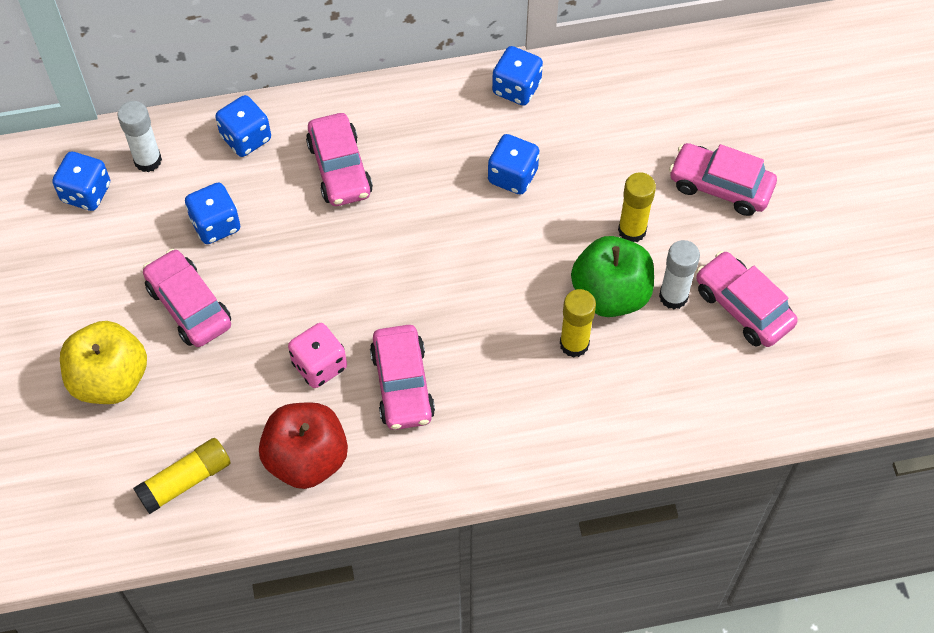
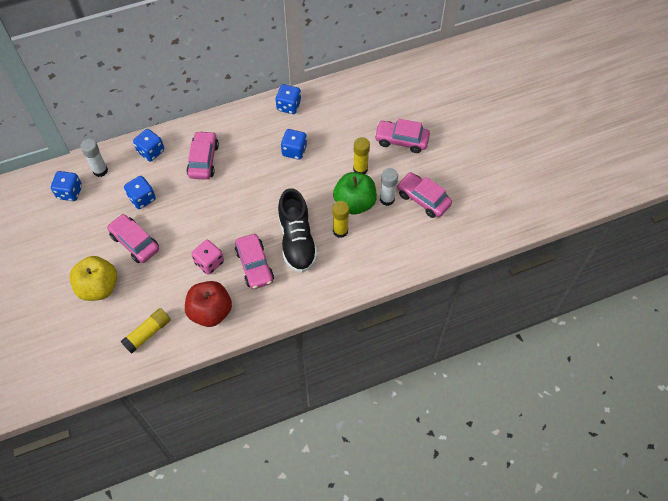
camera: 10 degrees left, 0 degrees up
(340, 169) = (203, 160): pink car -> pink car turned 150 degrees counterclockwise
(489, 349) = (297, 240): none -> black shoe

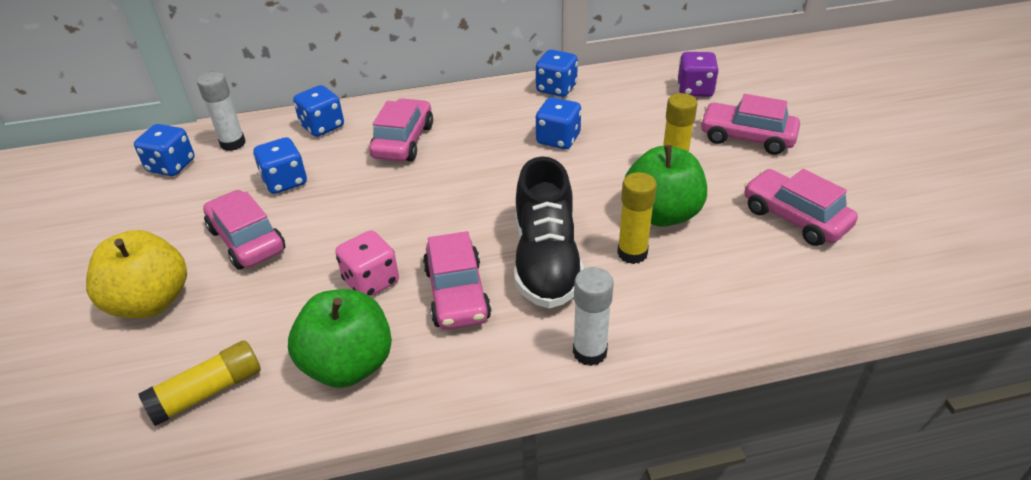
camera: 10 degrees right, 20 degrees down
(210, 311) = (348, 365): red apple -> green apple
(373, 101) = (695, 90): none -> purple dice
(387, 199) = (723, 213): white glue stick -> white glue stick (589, 352)

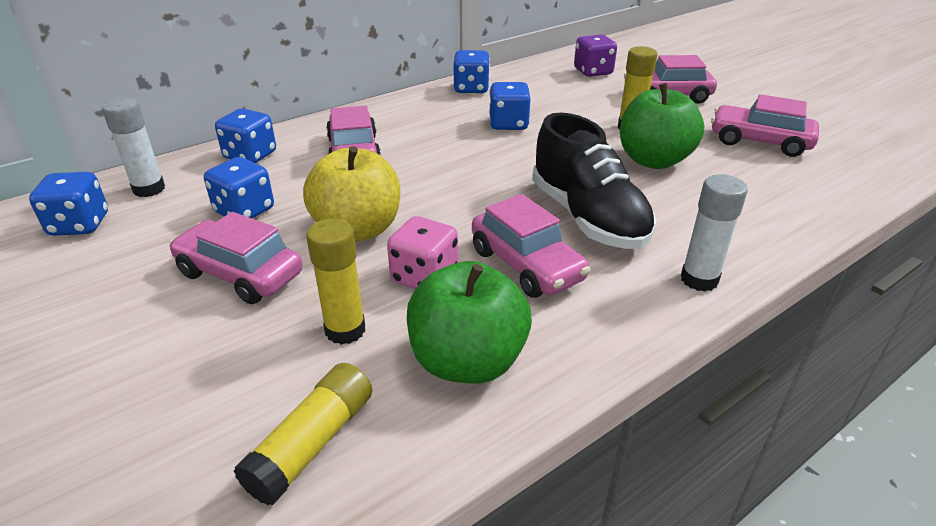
camera: 25 degrees left, 5 degrees down
(151, 302) = (154, 368): yellow apple -> yellow apple (358, 230)
(632, 253) = (658, 194): yellow glue stick -> yellow glue stick (345, 330)

